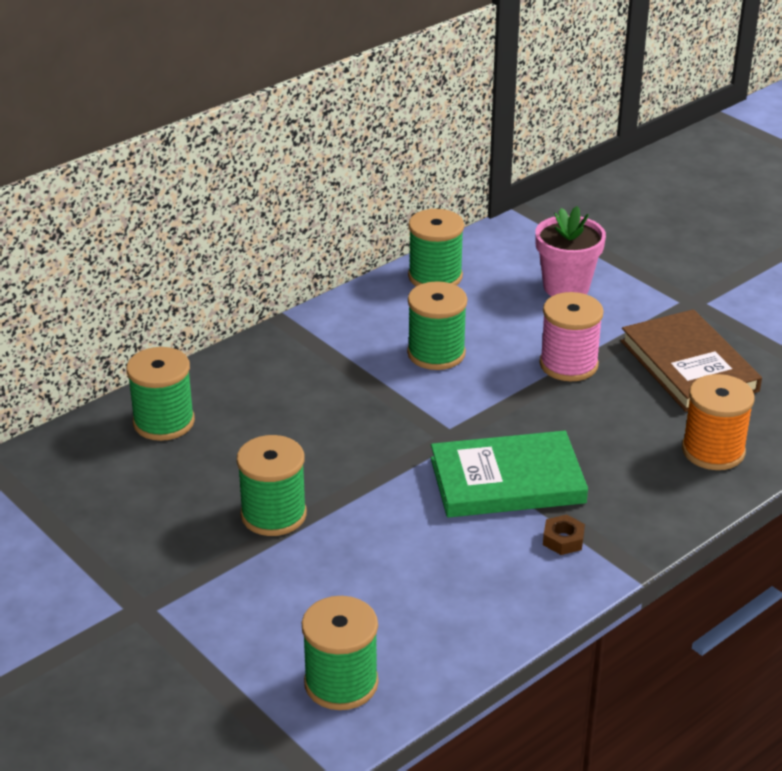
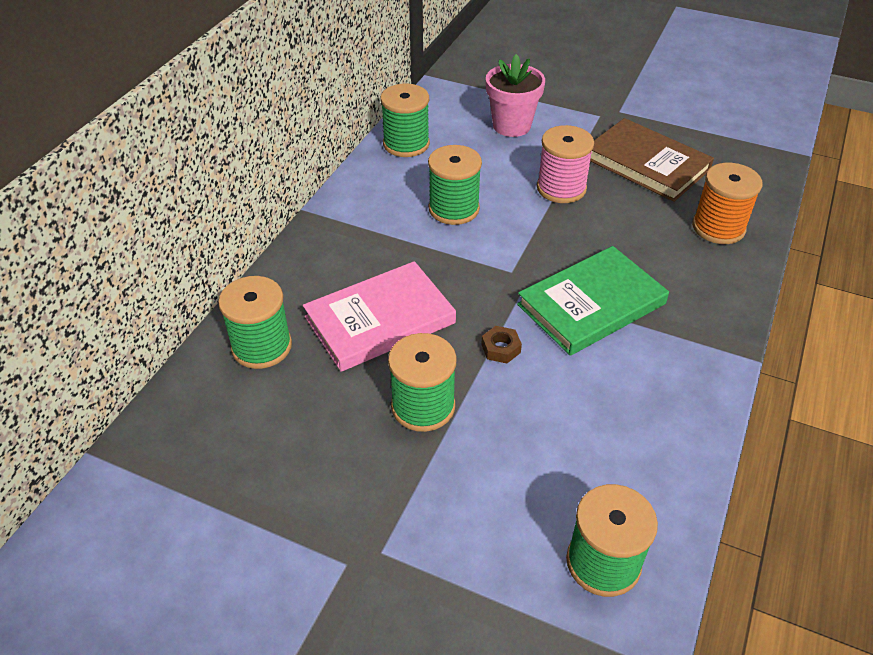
camera: 25 degrees left, 10 degrees up
(286, 432) = (380, 320): none -> pink book
(563, 540) = (674, 343): brown nut -> brown nut (500, 348)

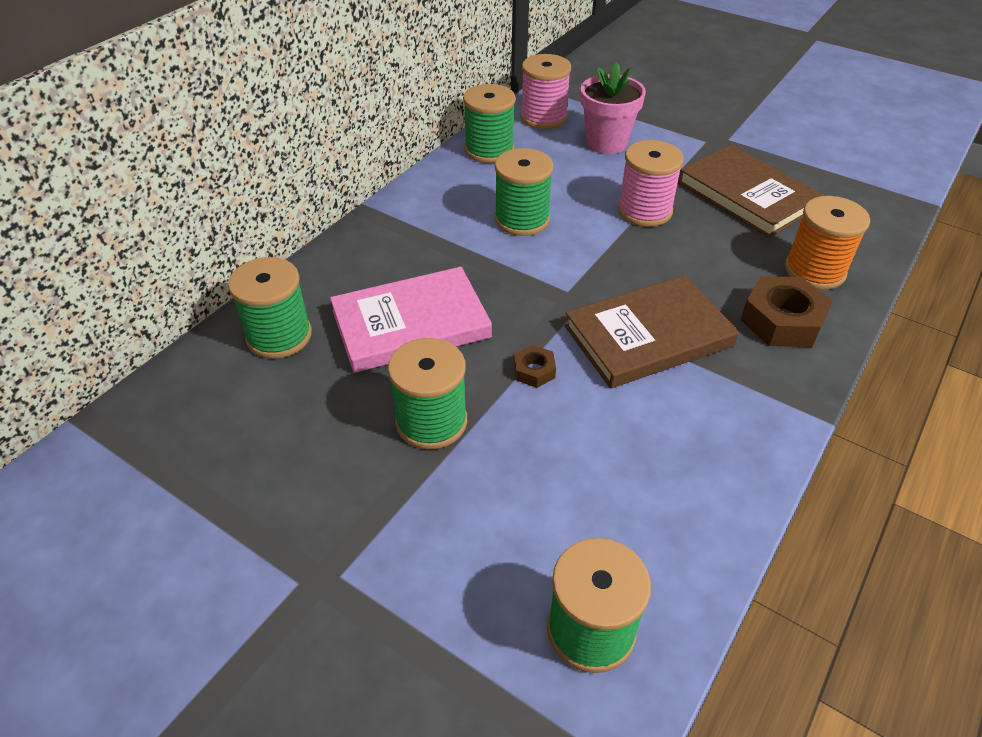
camera: 10 degrees right, 0 degrees up
(448, 106) = (543, 117): none -> pink spool
(591, 304) = (648, 336): green book -> brown book
(700, 276) = (782, 320): none -> brown nut

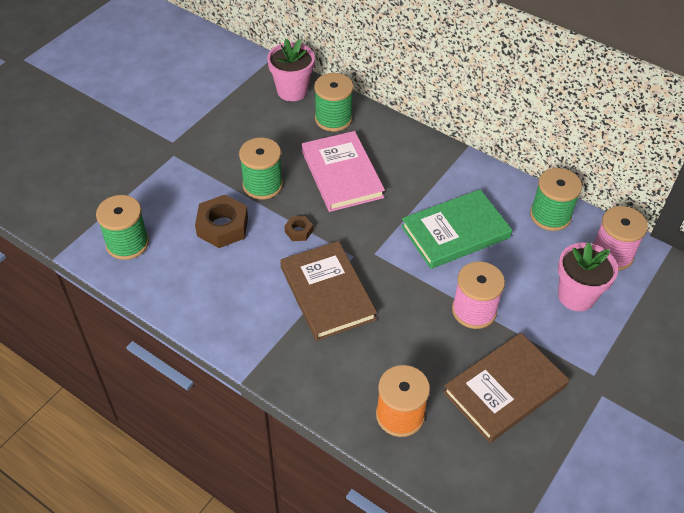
camera: 90 degrees right, 5 degrees up
(190, 392) = (292, 91): none -> pink flower pot
(522, 219) = (455, 232): green spool -> green book
(782, 320) = (341, 377): brown nut -> brown nut (222, 226)

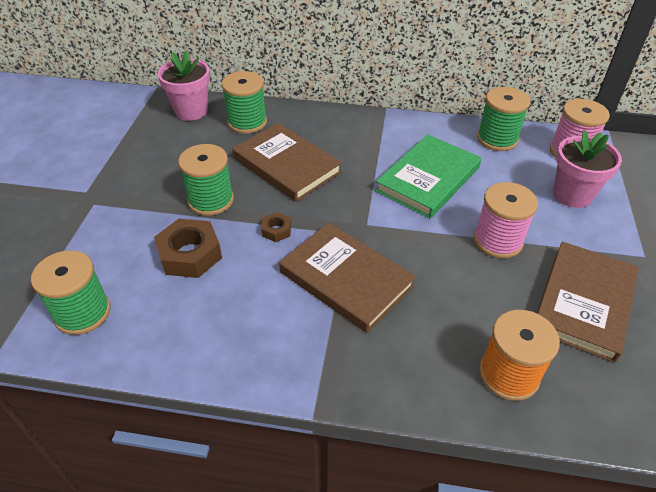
camera: 25 degrees left, 5 degrees down
(341, 174) = (286, 165): pink book -> brown book

